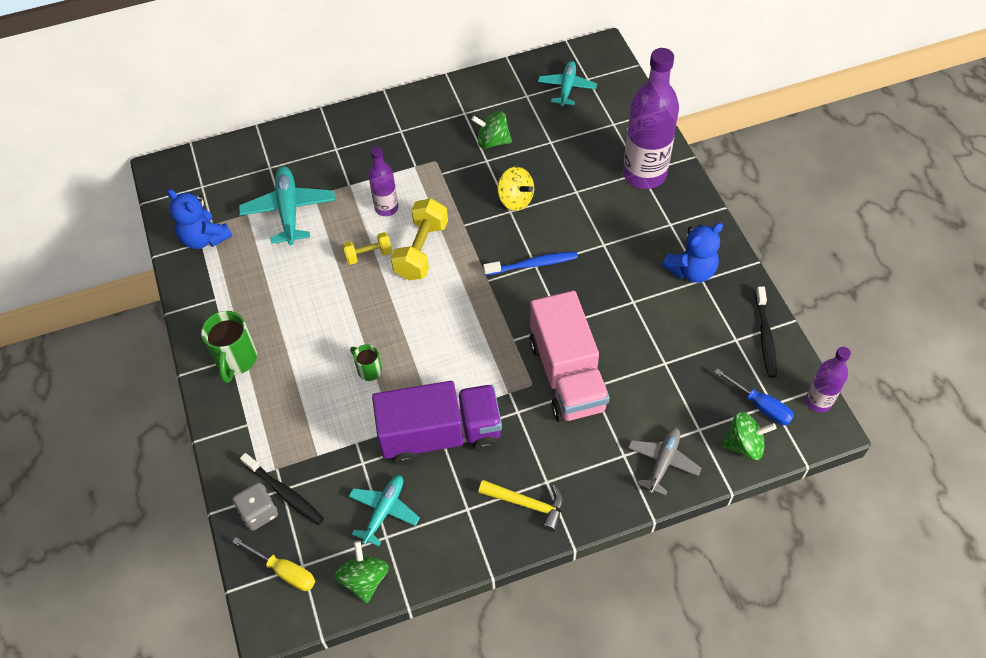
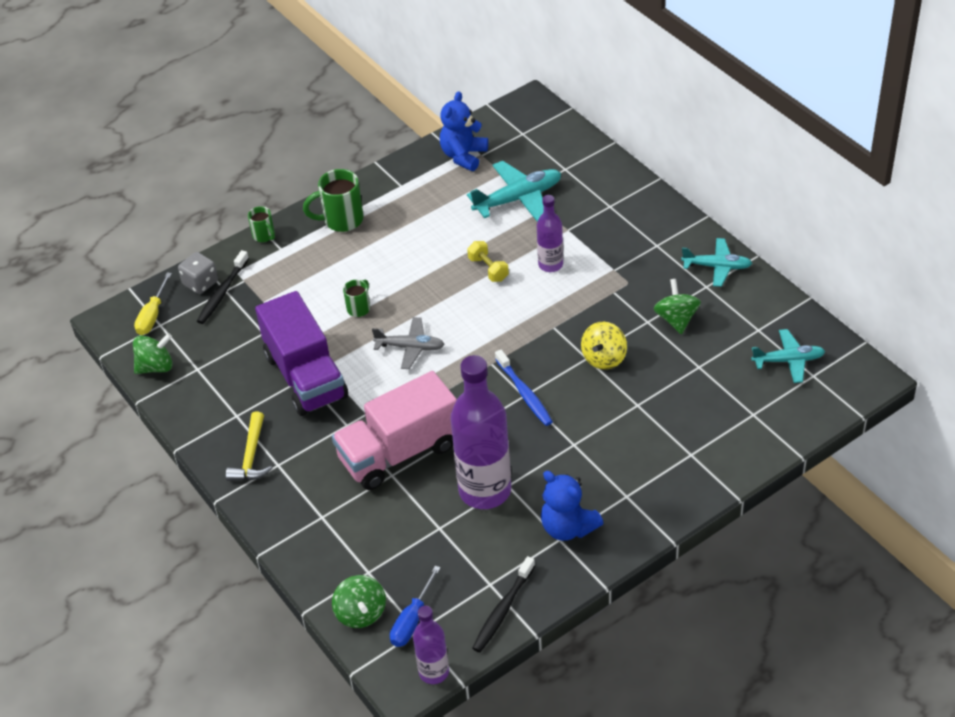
camera: 75 degrees right, 10 degrees down
(219, 436) = (264, 236): none -> green mug
(384, 511) = (221, 360): turquoise plane -> turquoise plane (717, 267)
(421, 250) = (508, 305): yellow dumbbell -> none
(644, 174) = (689, 458): purple bottle -> purple bottle (485, 490)
(663, 462) = (322, 549): grey plane -> grey plane (410, 347)
(765, 336) = (503, 610): black toothbrush -> black toothbrush turned 45 degrees counterclockwise

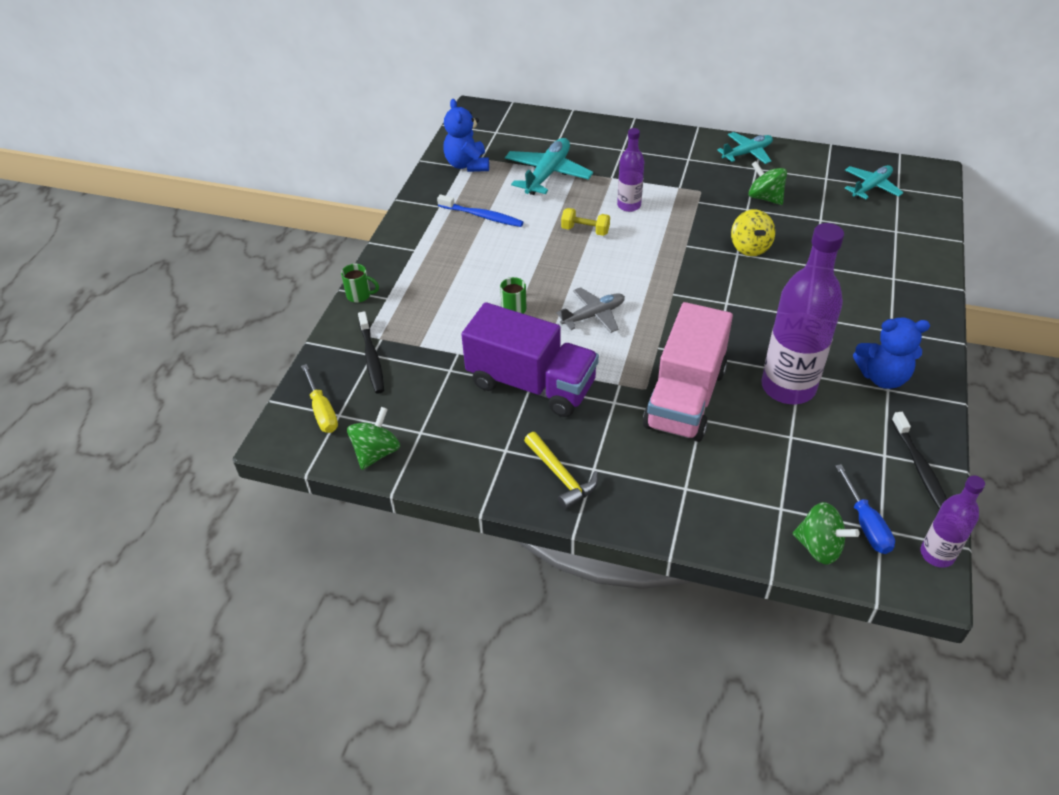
camera: 40 degrees left, 0 degrees up
(200, 283) = (341, 361): grey dice -> none
(341, 220) = (418, 252): green mug -> none
(524, 393) = (725, 301): blue toothbrush -> blue toothbrush (482, 216)

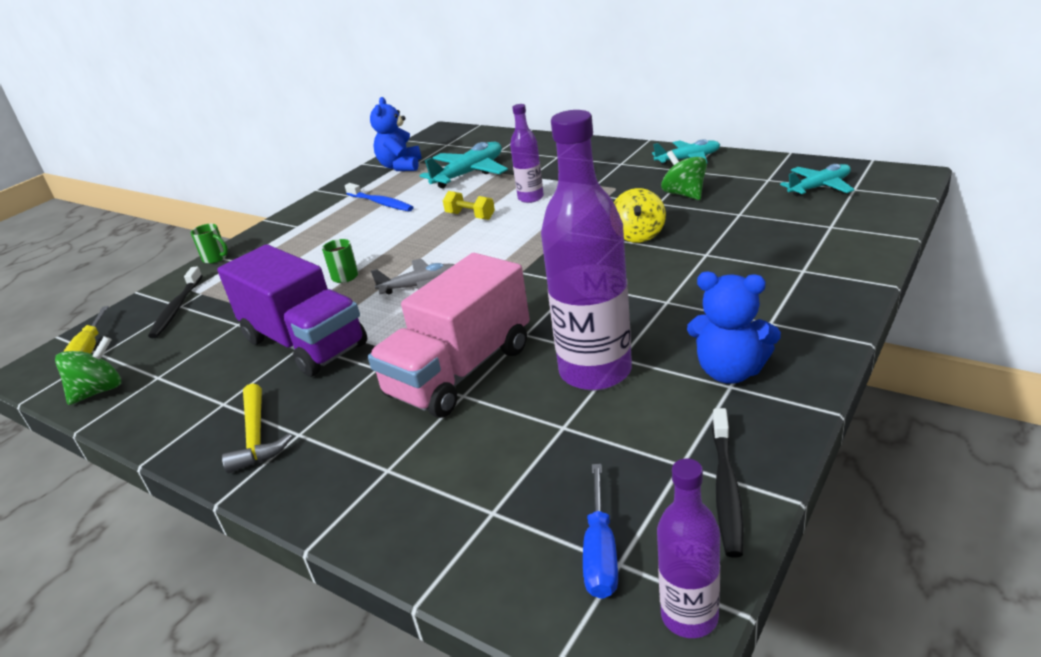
camera: 20 degrees right, 15 degrees down
(819, 546) = (512, 572): green spinning top -> none

